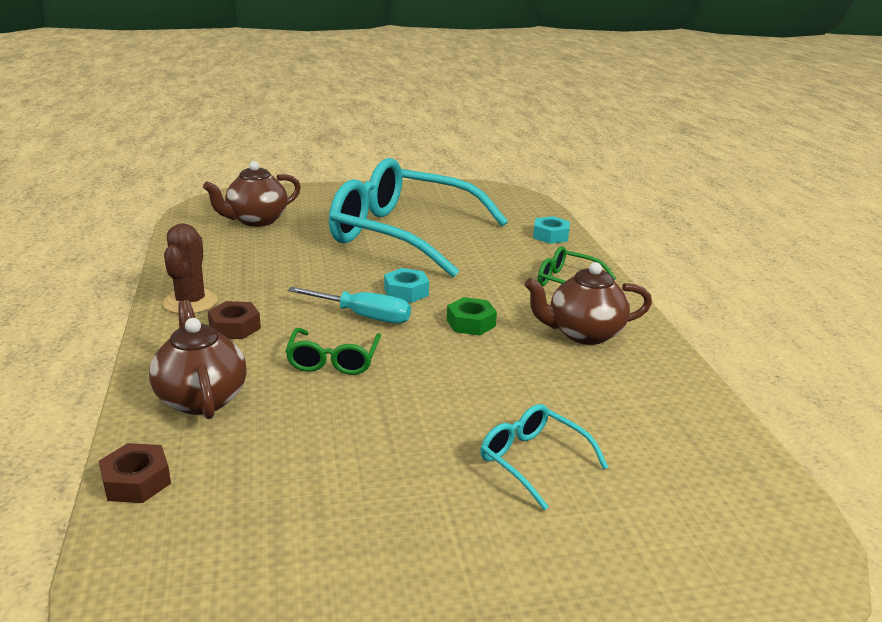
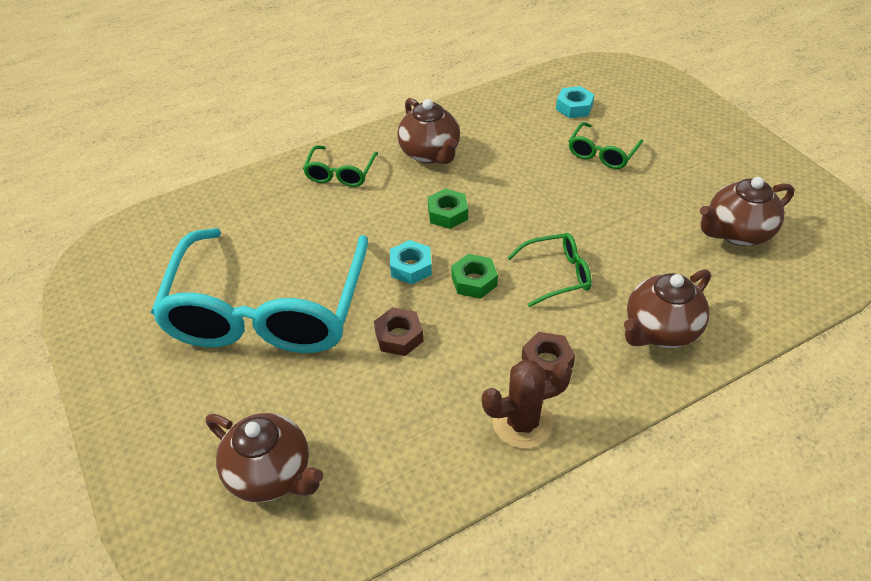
camera: 105 degrees left, 20 degrees up
(136, 481) = (765, 317): brown nut -> brown nut (399, 336)
(286, 525) = (737, 233): none -> brown teapot
(363, 316) = (474, 281): turquoise screwdriver -> green nut
(532, 460) = (602, 153): turquoise glasses -> green glasses
(550, 236) = (231, 199): turquoise nut -> turquoise nut (574, 107)

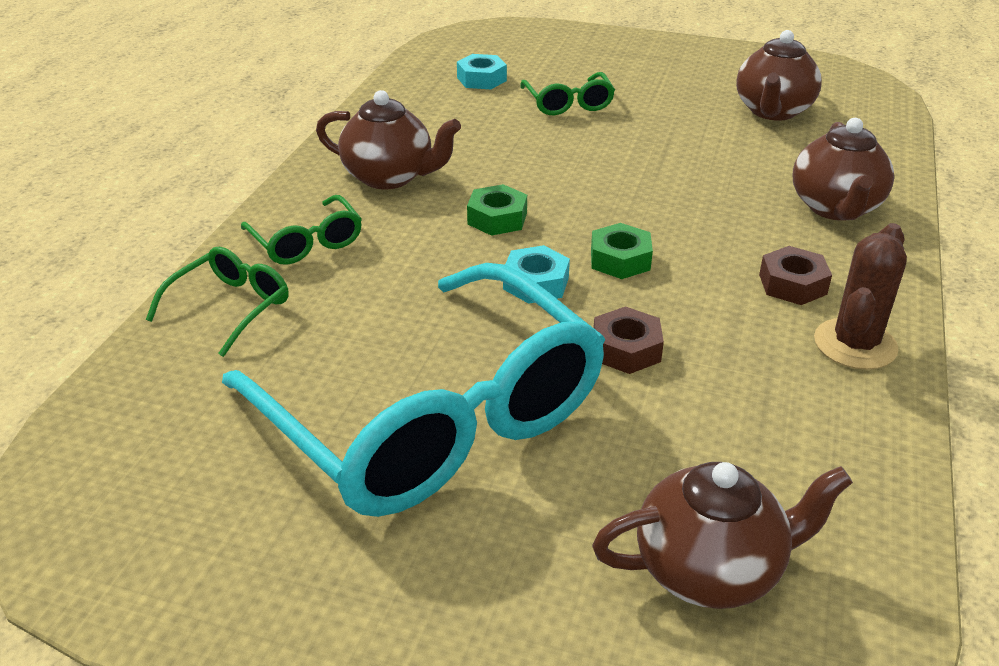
camera: 45 degrees left, 10 degrees down
(557, 274) = (686, 213): green glasses -> green glasses (230, 307)

